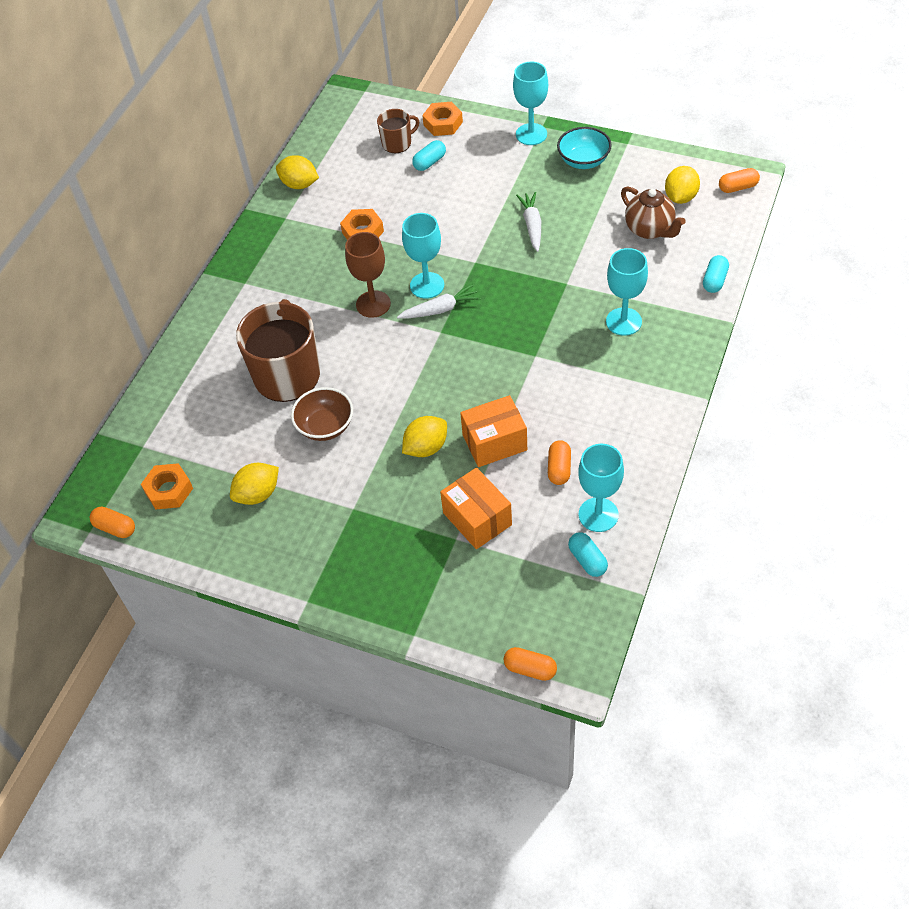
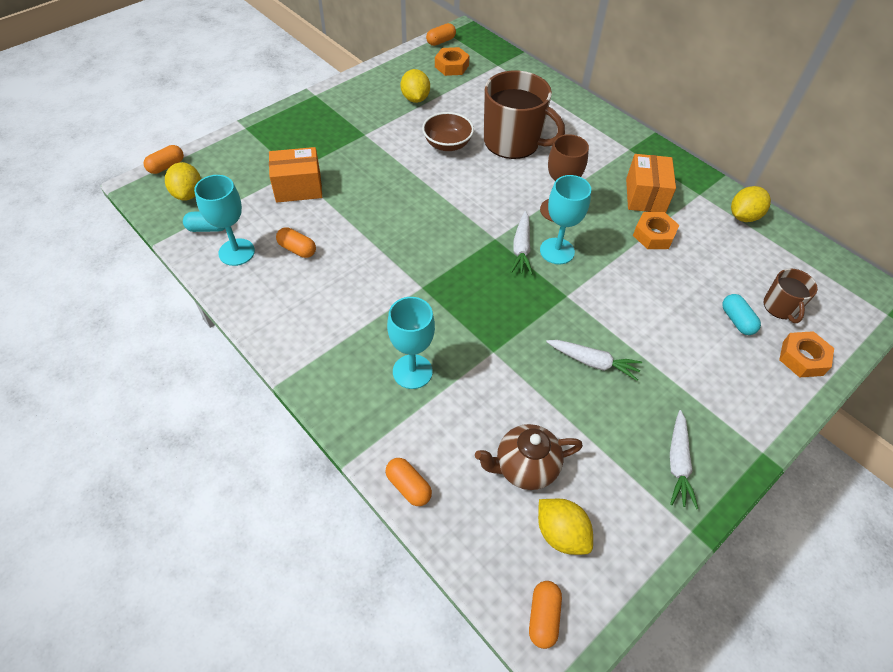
camera: 110 degrees right, 0 degrees up
(426, 447) = (383, 186): yellow lemon -> yellow lemon (188, 194)
(494, 442) = (355, 224): orange box -> orange box (645, 196)
(531, 134) = (751, 433): turquoise goblet -> none
(583, 161) = (678, 463): turquoise bowl -> white carrot
(714, 280) = (408, 486): turquoise capsule -> orange capsule

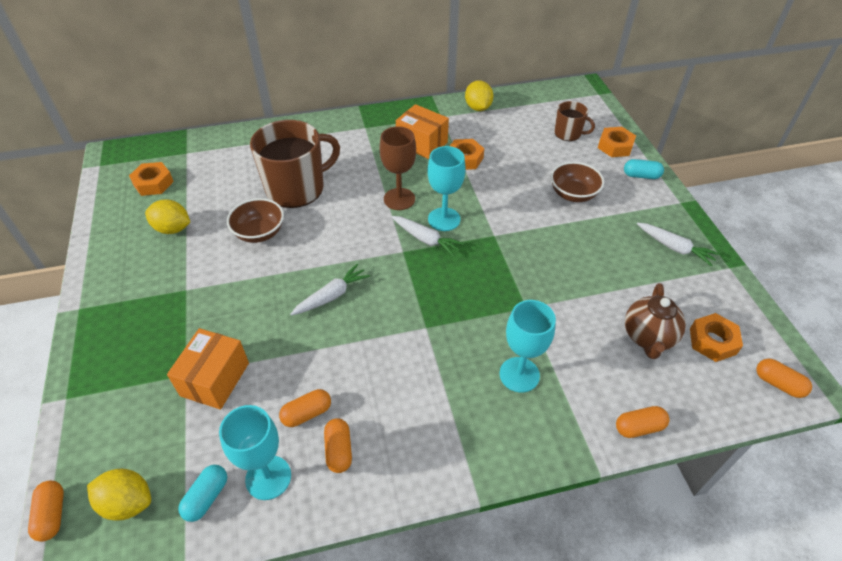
camera: 60 degrees left, 5 degrees down
(441, 41) = (108, 175): orange capsule -> orange capsule (339, 450)
(561, 533) = (712, 341): yellow lemon -> orange nut
(593, 362) = (567, 251): white carrot -> white carrot (332, 296)
(682, 342) = (573, 194): none -> brown bowl
(736, 320) = (568, 159): turquoise capsule -> turquoise capsule (641, 176)

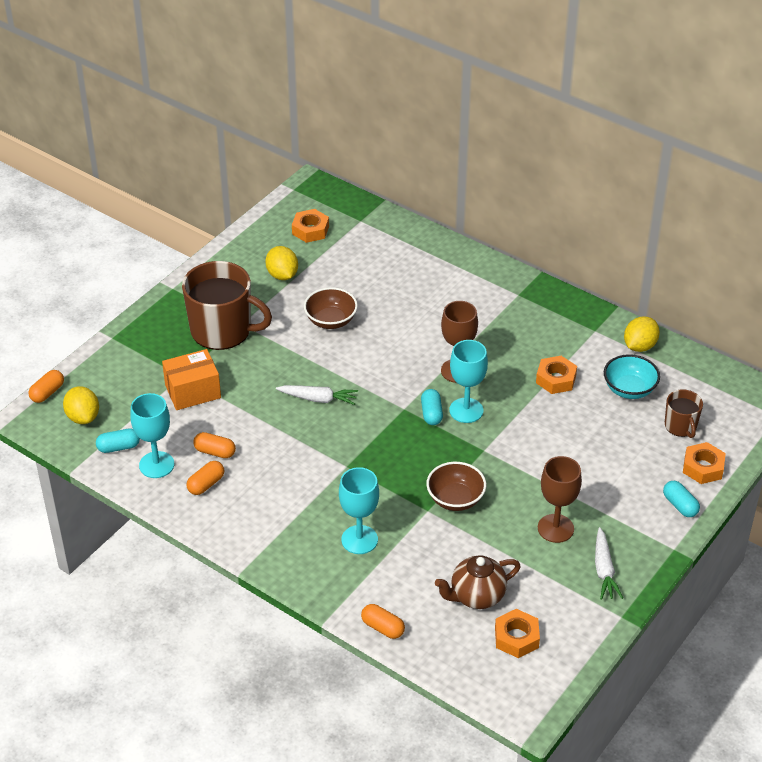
camera: 50 degrees right, 5 degrees down
(296, 188) = (398, 306): brown mug -> brown mug (222, 330)
(422, 143) = (542, 341): orange box -> none
(426, 239) = (431, 413): white carrot -> turquoise capsule
(511, 134) = (629, 389): none -> turquoise bowl
(573, 194) = (595, 472): brown bowl -> brown bowl (455, 499)
(611, 247) = (555, 528): none -> brown goblet
(778, 384) = (514, 695): orange capsule -> none

